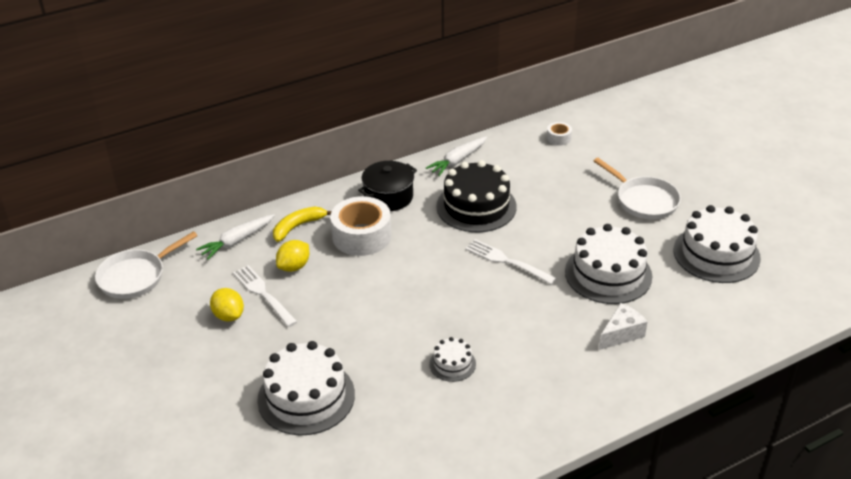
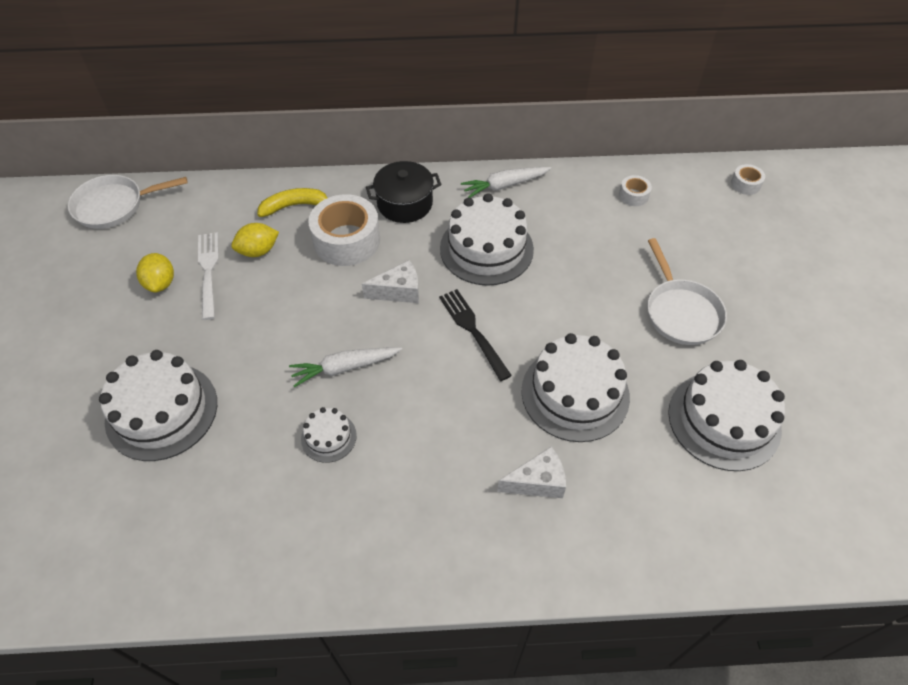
camera: 25 degrees right, 15 degrees up
(237, 241) = (227, 201): white carrot -> white carrot (344, 368)
(431, 256) = (399, 291): none -> white cheese
(476, 206) = (486, 248): black cake -> white cake
(507, 261) = (473, 331): white fork -> black fork
(632, 107) = (745, 184): none -> white tape

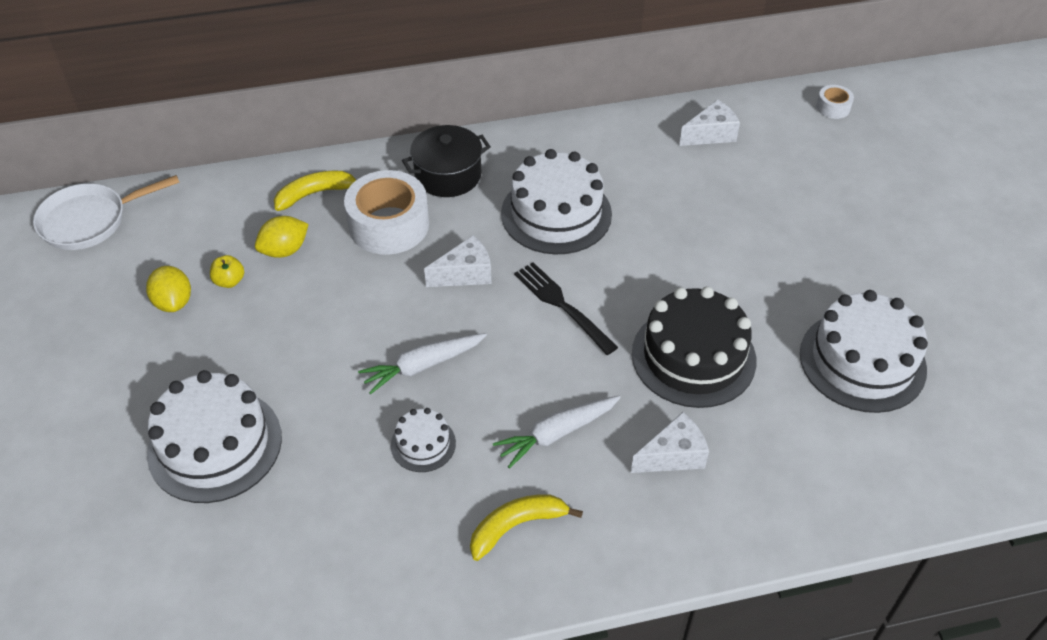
camera: 10 degrees left, 5 degrees down
(208, 271) = (229, 281): white fork -> yellow apple
(389, 524) = (516, 526): none -> yellow banana
(504, 185) = (560, 141): white carrot -> white carrot (556, 434)
(575, 393) = (693, 356): white cake -> black cake
(633, 195) = (711, 134): white tape -> white cheese
(680, 312) = (791, 254): white pan -> none

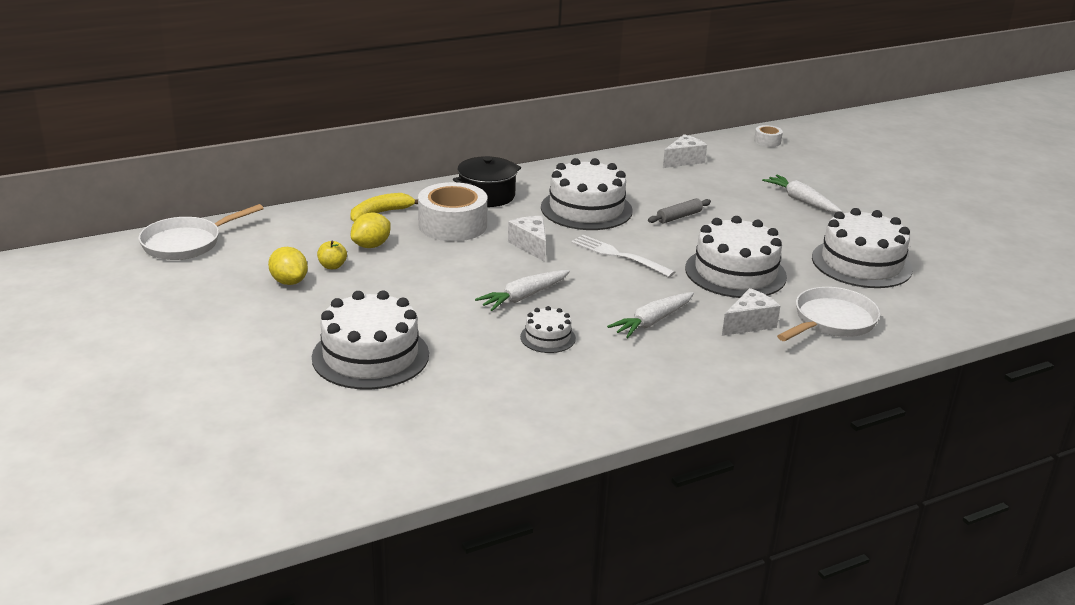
camera: 15 degrees left, 20 degrees down
(465, 274) = (531, 246): white cheese -> white cheese turned 75 degrees counterclockwise
(516, 526) = (648, 372): yellow banana -> none
(562, 305) = (618, 255): black fork -> white fork
(664, 242) = (679, 217): none -> grey rolling pin
(693, 356) = (735, 272): black cake -> white cake
(779, 467) = (831, 321): none -> white pan
(831, 228) = (801, 200): none -> white carrot

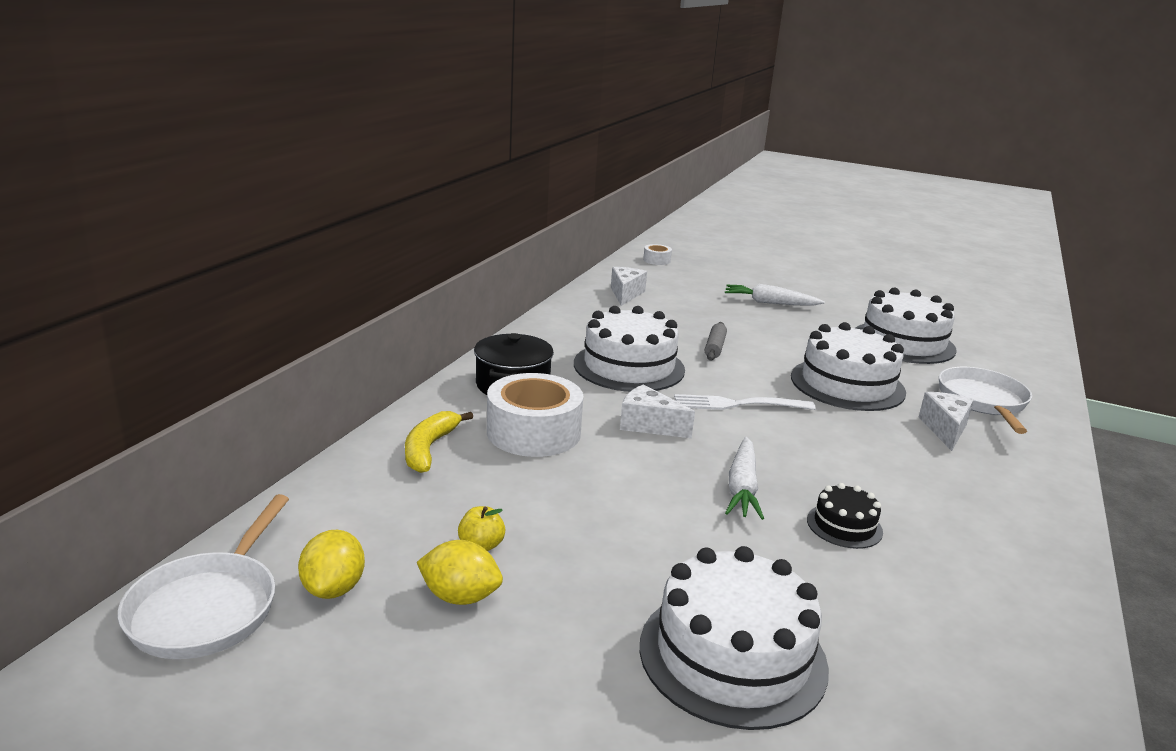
camera: 40 degrees left, 5 degrees down
(371, 246) = (484, 495): yellow lemon -> yellow lemon (334, 588)
(547, 337) = (844, 526): white cake -> black cake
(652, 322) = (884, 462): white carrot -> none

